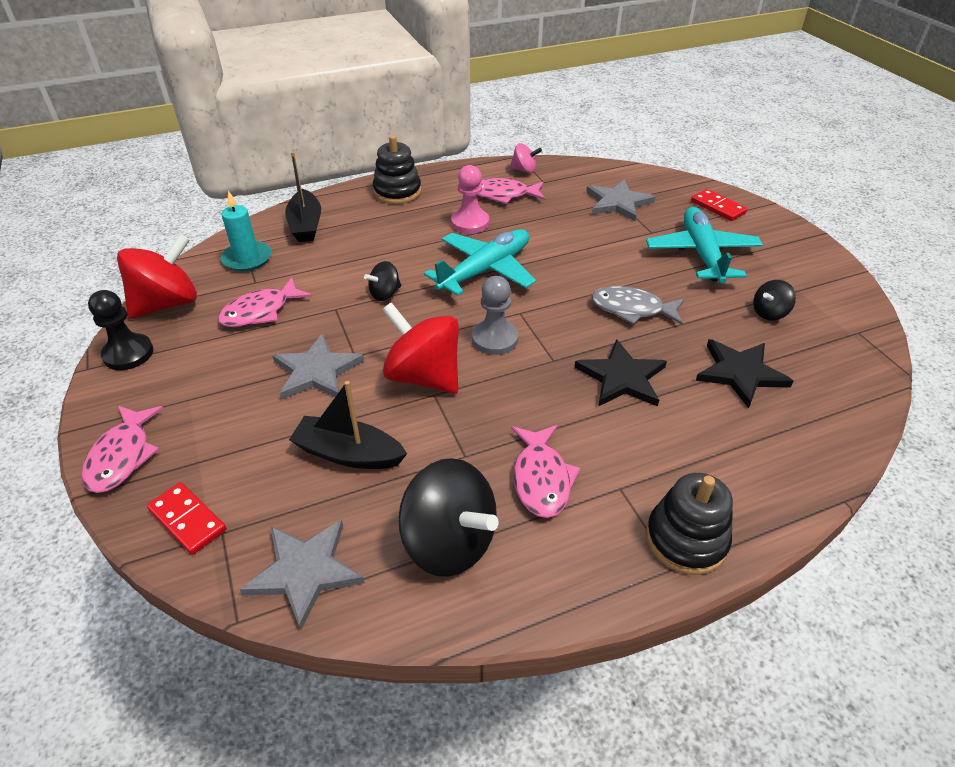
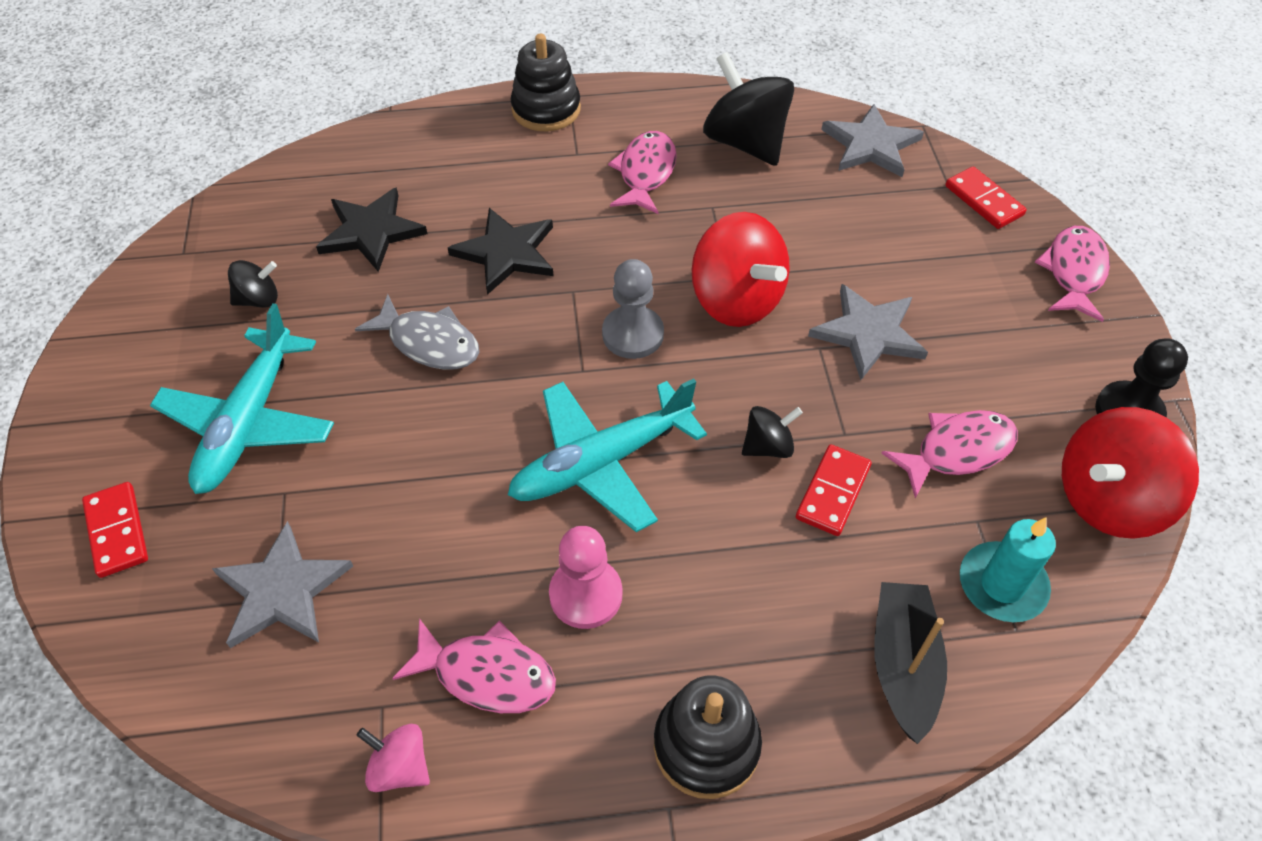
camera: 165 degrees left, 10 degrees up
(342, 280) = (833, 492): none -> red domino
(348, 454) = (831, 230): black boat -> none

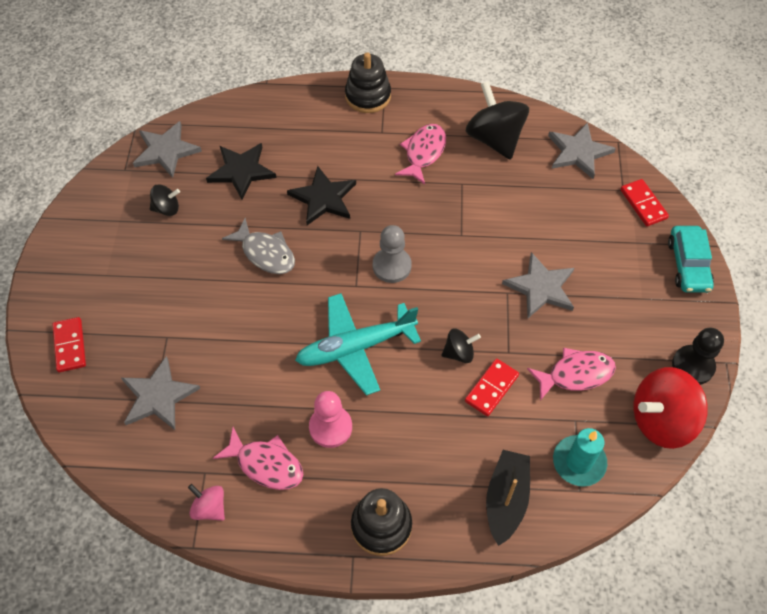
camera: 10 degrees right, 5 degrees up
(246, 218) = (166, 151): none -> grey star
(249, 422) = (151, 289): turquoise plane -> none
(736, 300) = (462, 252): red spinning top -> none
(1074, 272) = (688, 265): pink fish -> turquoise car

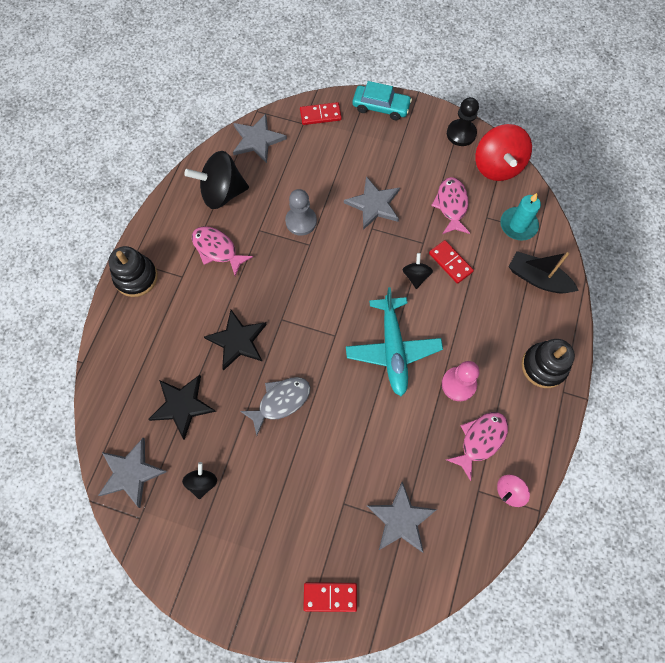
camera: 75 degrees left, 10 degrees up
(392, 266) = (324, 303): grey pawn -> grey pawn (301, 221)

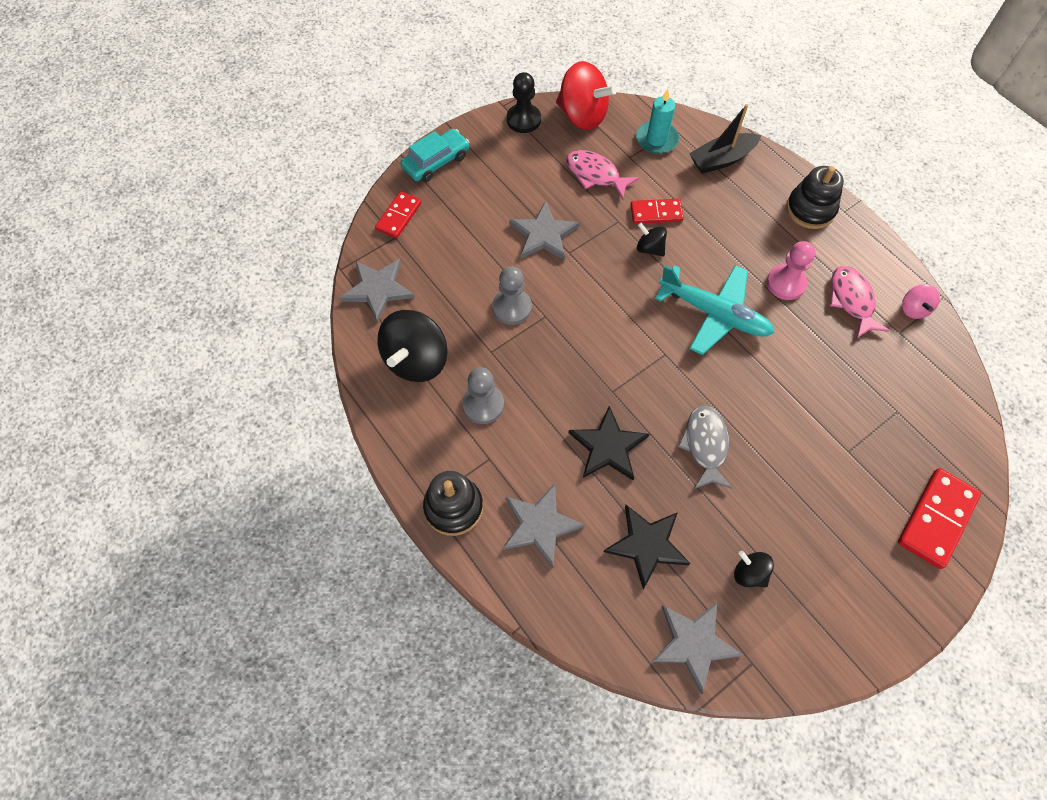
camera: 55 degrees left, 5 degrees down
(217, 249) = (483, 404): pink fish -> grey pawn
(330, 596) = (936, 519): red domino -> red domino, size x1.56
(401, 519) = (892, 412): grey star -> grey star (540, 525)

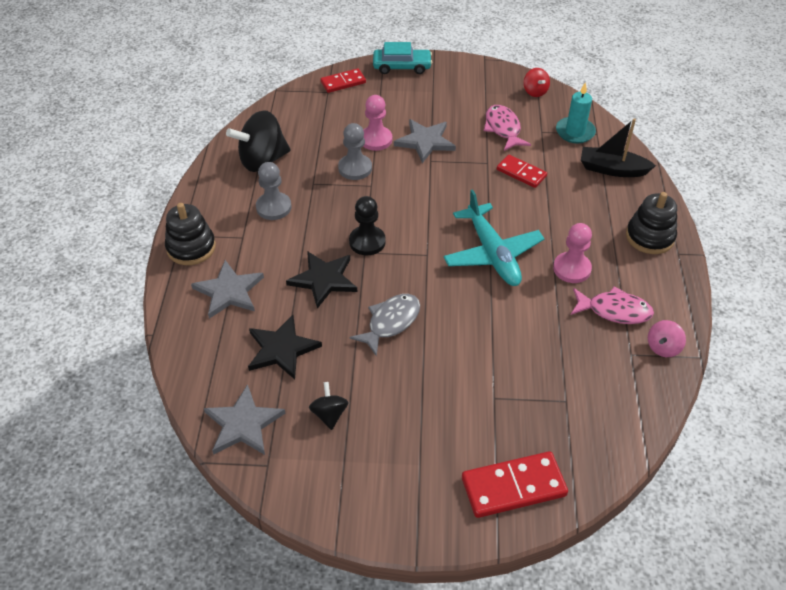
camera: 40 degrees right, 15 degrees down
(378, 289) = (285, 112): grey star -> none
(497, 262) = (376, 139): none -> pink pawn
(523, 120) = (489, 73): black pawn -> black pawn (367, 242)
(582, 116) = (535, 92): red spinning top -> red spinning top, size x0.50
(649, 248) = (491, 190): black spinning top -> none
(852, 301) = (614, 310): pink fish -> pink fish turned 75 degrees clockwise

